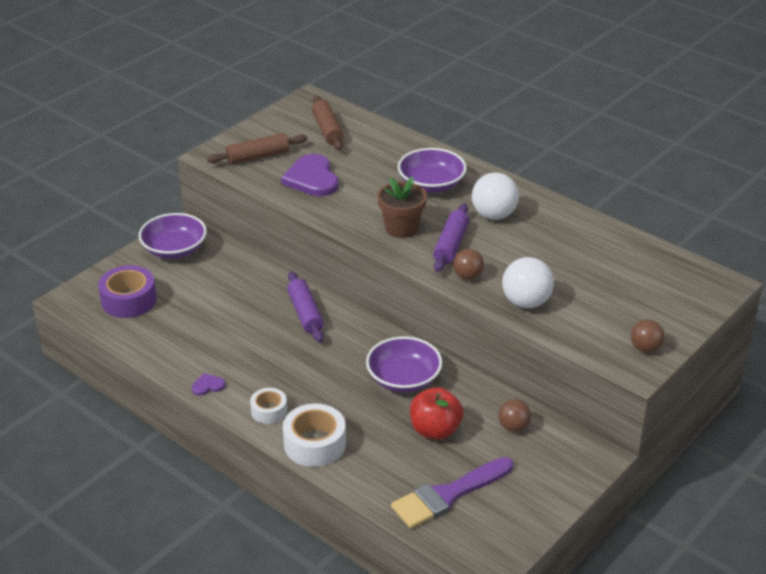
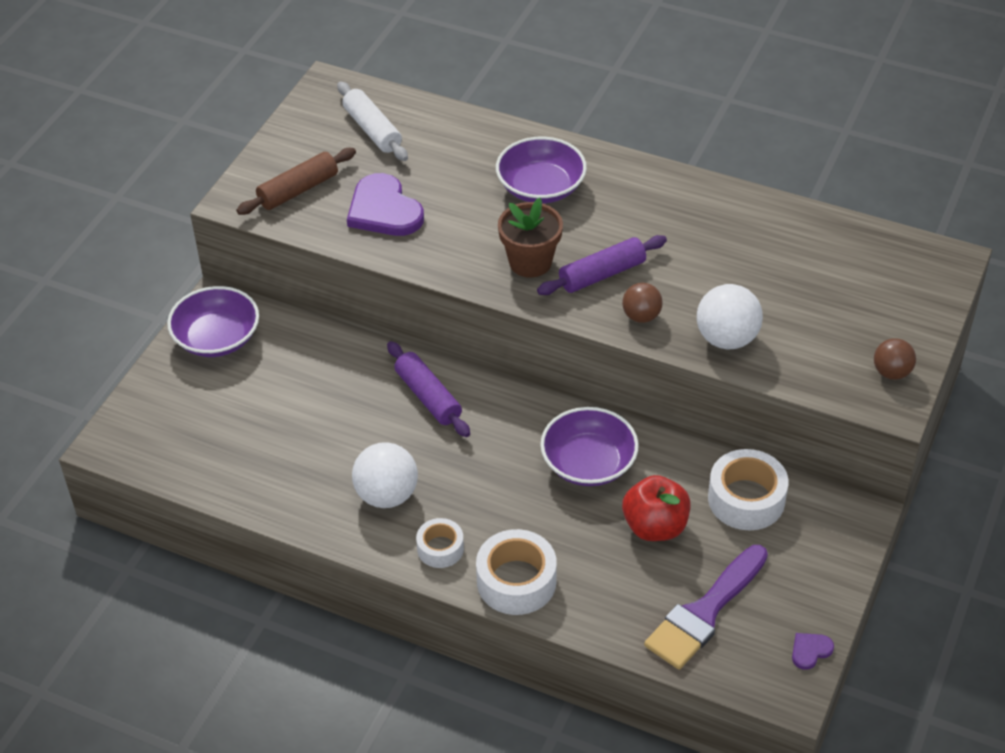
camera: 15 degrees left, 10 degrees up
(129, 300) = (189, 428): purple tape -> none
(208, 386) = (347, 531): purple heart -> purple heart (810, 651)
(327, 130) = (372, 130): brown rolling pin -> white rolling pin
(451, 245) = (602, 274): purple rolling pin -> purple rolling pin turned 60 degrees clockwise
(494, 215) = (637, 218): white ball -> white ball (387, 495)
(513, 427) = (746, 499): brown ball -> white tape

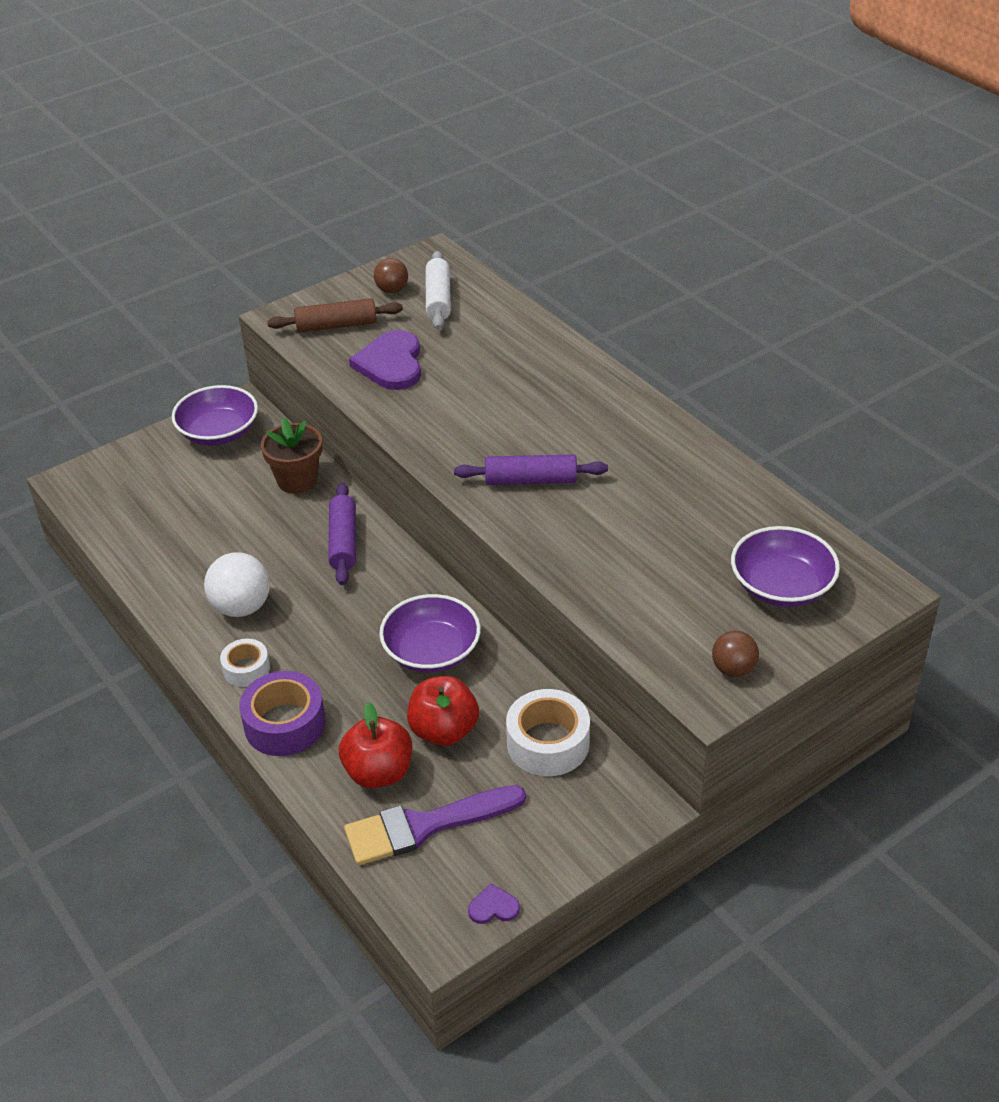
camera: 30 degrees right, 5 degrees down
(516, 581) = (285, 724): white tape -> purple tape
(530, 262) = (476, 448): brown flower pot -> brown flower pot (297, 480)
(541, 187) = (540, 391): purple bowl -> purple bowl (781, 586)
(630, 586) = (379, 772): none -> red apple
(641, 316) = (535, 528): brown ball -> brown ball (392, 290)
(726, 339) = (597, 577): white ball -> none

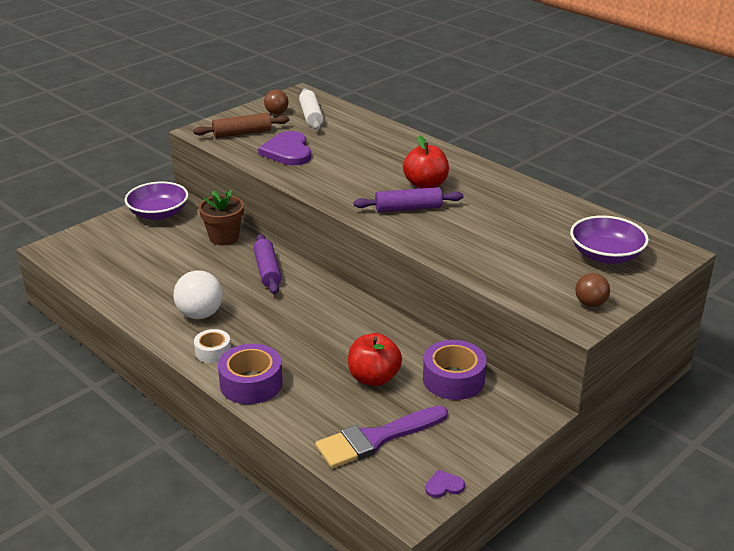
camera: 10 degrees left, 10 degrees down
(379, 772) = (331, 408): red apple -> red apple (425, 185)
(431, 651) = (351, 331): purple bowl -> none
(548, 743) = (453, 379): white tape -> purple tape

